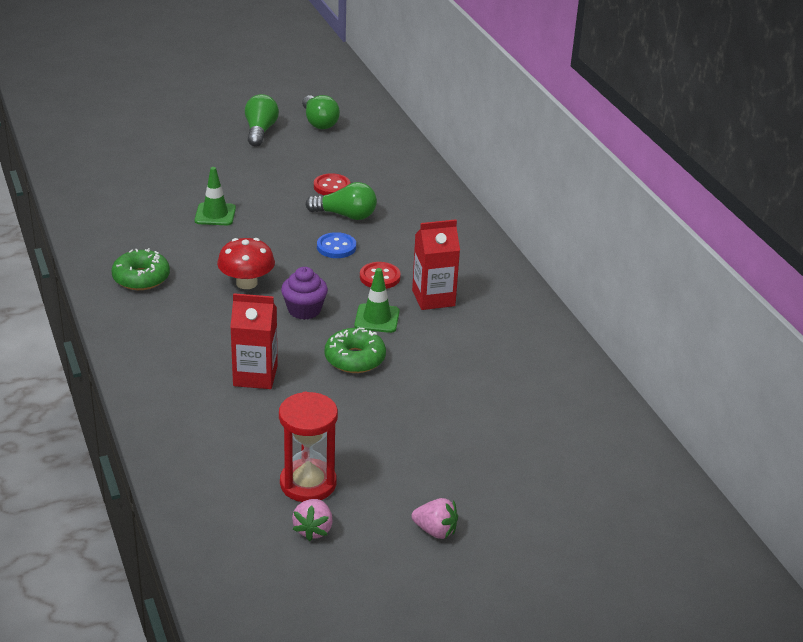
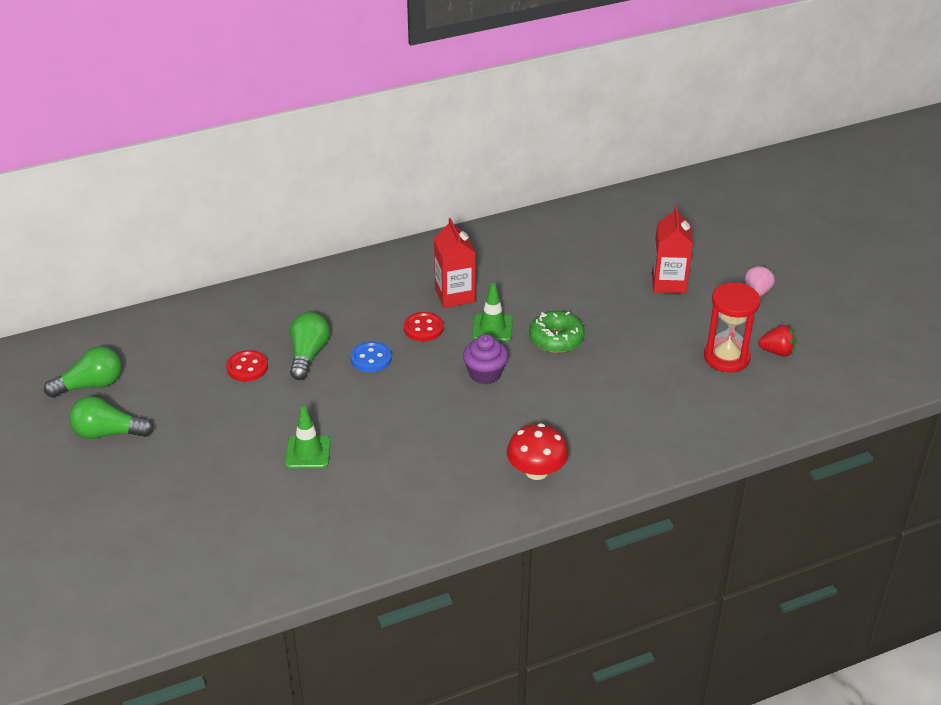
camera: 90 degrees left, 5 degrees up
(141, 278) = (442, 496): green donut -> none
(246, 283) = (443, 416): red mushroom -> red mushroom (536, 471)
(255, 376) = (594, 398): red carton -> red carton (668, 283)
(313, 529) = (777, 352): pink strawberry -> red strawberry

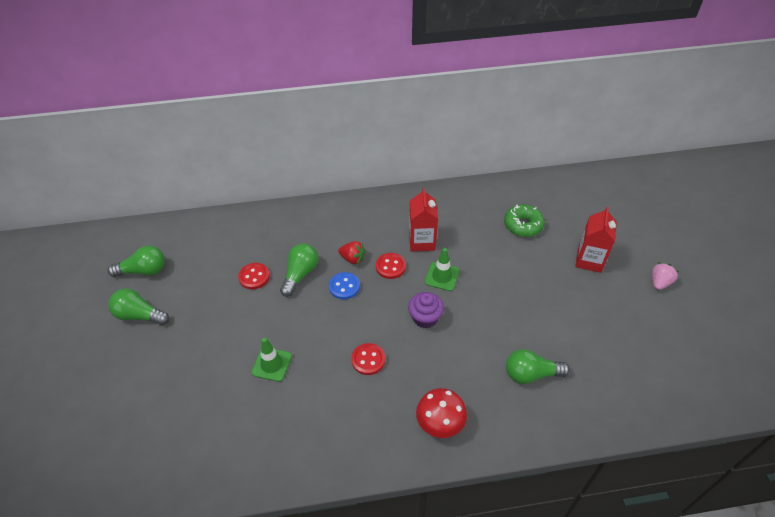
camera: 15 degrees right, 10 degrees up
(428, 427) = (368, 360): none -> red button
(556, 339) = (488, 296): green donut -> green donut (523, 225)
(629, 407) = (531, 374): none -> green light bulb
(726, 357) = (622, 341): red hourglass -> none
(777, 352) = (666, 344): red strawberry -> red strawberry (352, 259)

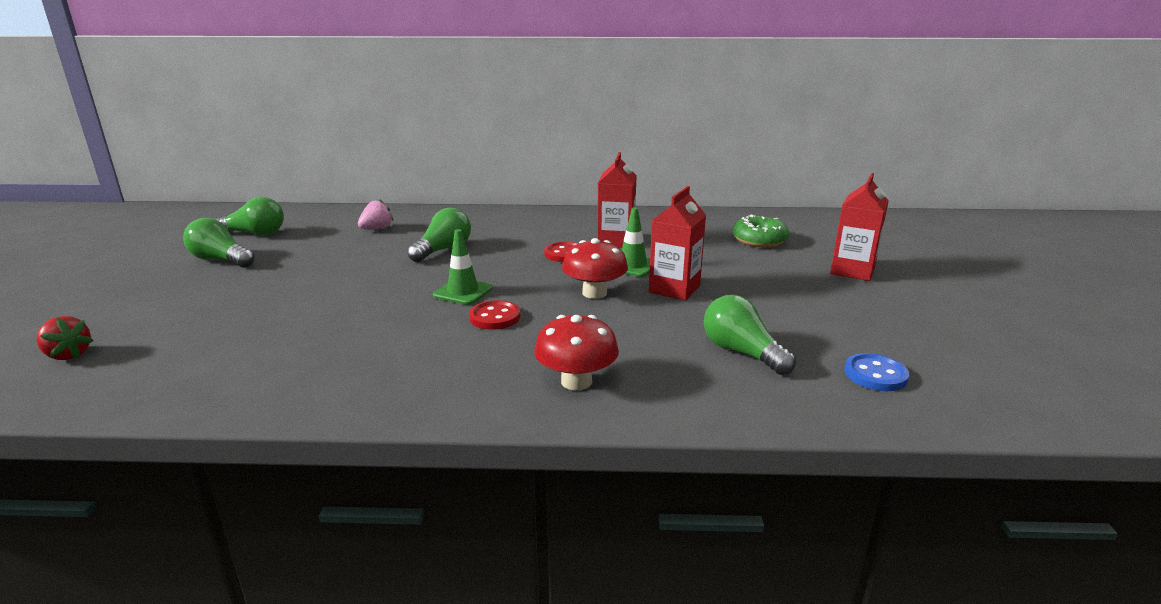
camera: 10 degrees right, 25 degrees down
(254, 277) = (384, 247): red button -> none
(272, 364) = (357, 308): green traffic cone -> green traffic cone (463, 292)
(344, 286) = (495, 262): blue button -> blue button (875, 374)
(352, 259) = (517, 245): red strawberry -> red strawberry (68, 355)
(425, 318) = (594, 293): purple cupcake -> red mushroom
(476, 304) = (674, 289): none -> red carton
(531, 374) = (741, 352): green light bulb -> green light bulb turned 45 degrees clockwise
(659, 282) = (963, 295): pink strawberry -> pink strawberry (377, 229)

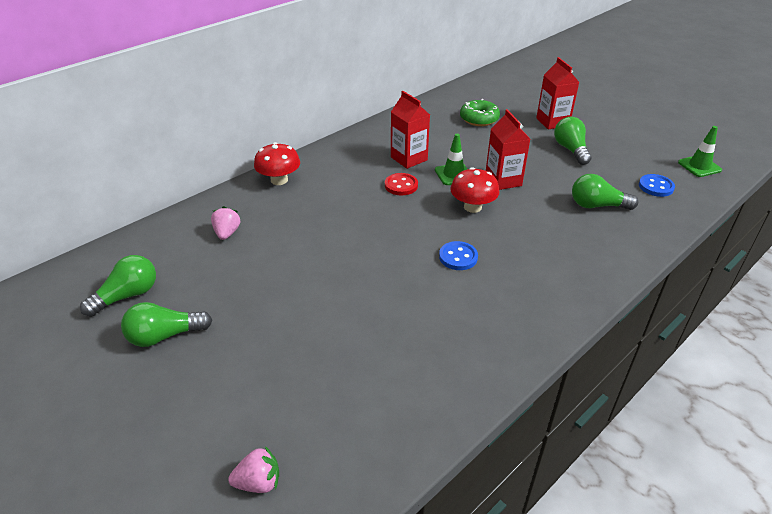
camera: 45 degrees left, 15 degrees up
(68, 355) = (258, 482): red strawberry -> pink strawberry
(443, 250) = (319, 225): green light bulb -> green light bulb (570, 150)
(463, 292) = (404, 251): green traffic cone -> green traffic cone (699, 166)
(495, 317) = (458, 257): red button -> blue button
(576, 381) = (570, 270): red mushroom -> red mushroom (279, 180)

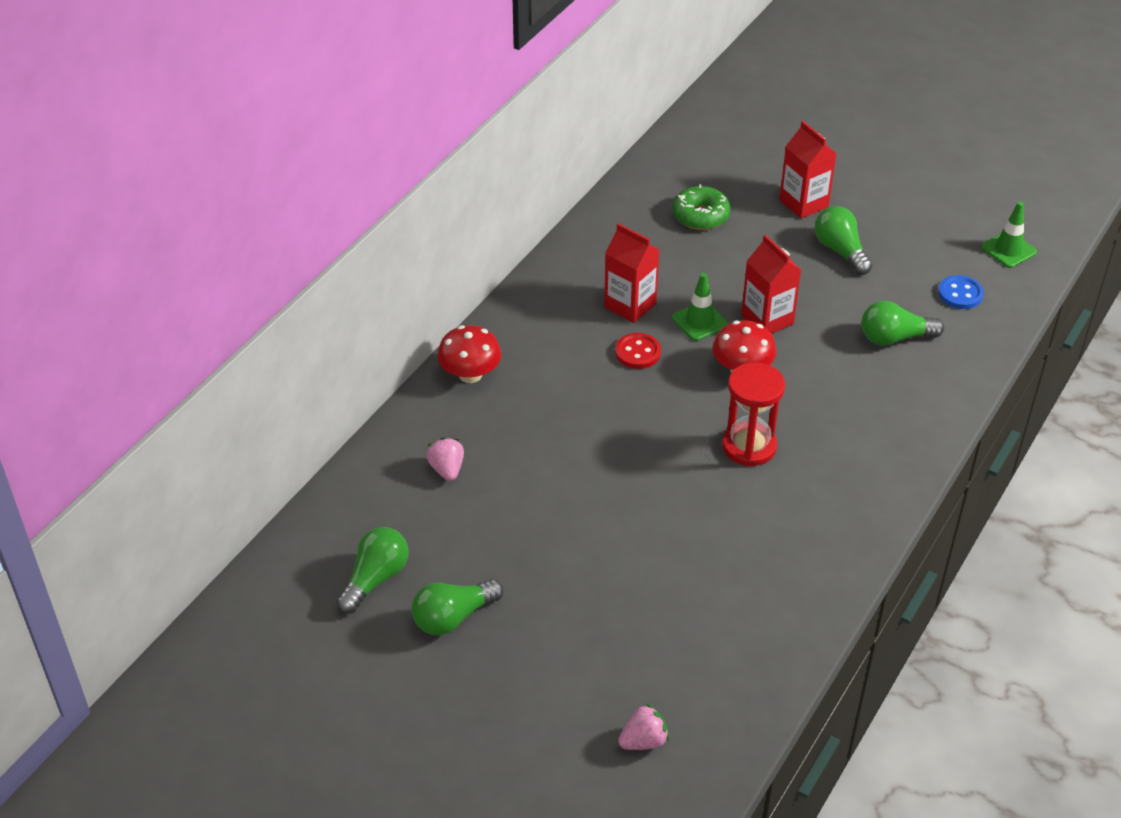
camera: 15 degrees left, 5 degrees up
(458, 257) = (749, 446): blue button -> red hourglass

